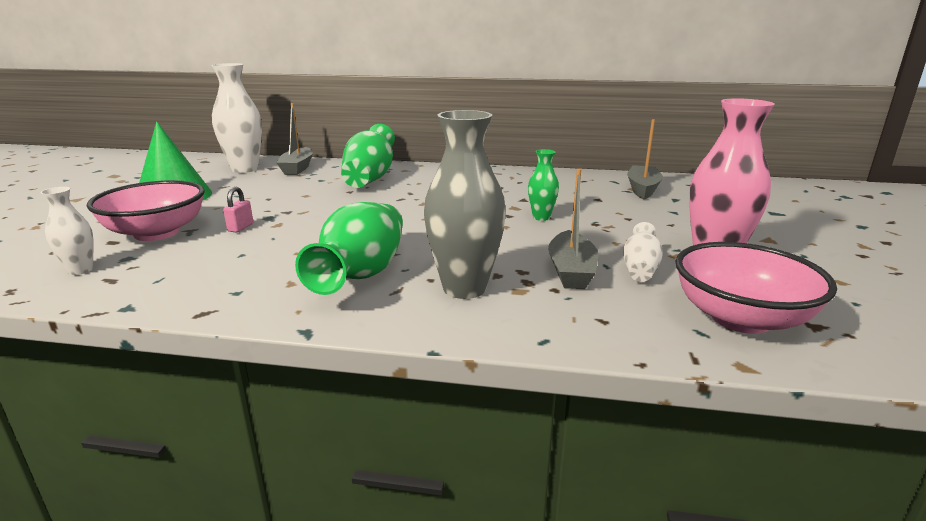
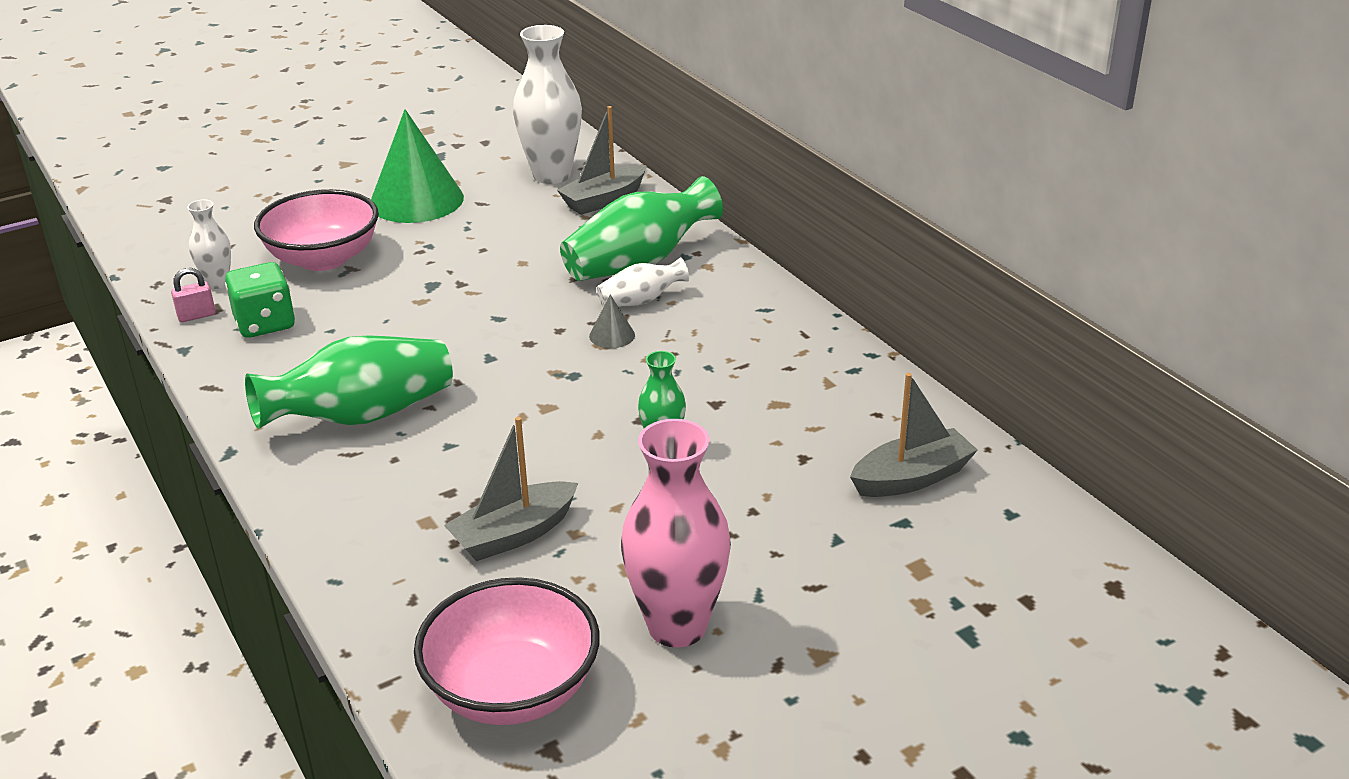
camera: 50 degrees right, 10 degrees up
(177, 270) = (265, 324): none -> green dice
(240, 227) = (388, 288): pink padlock -> pink padlock (196, 316)
(420, 199) = (612, 335): none -> grey cone
(464, 288) = (395, 488): grey vase -> none
(640, 268) = (578, 578): white vase -> white vase (641, 301)

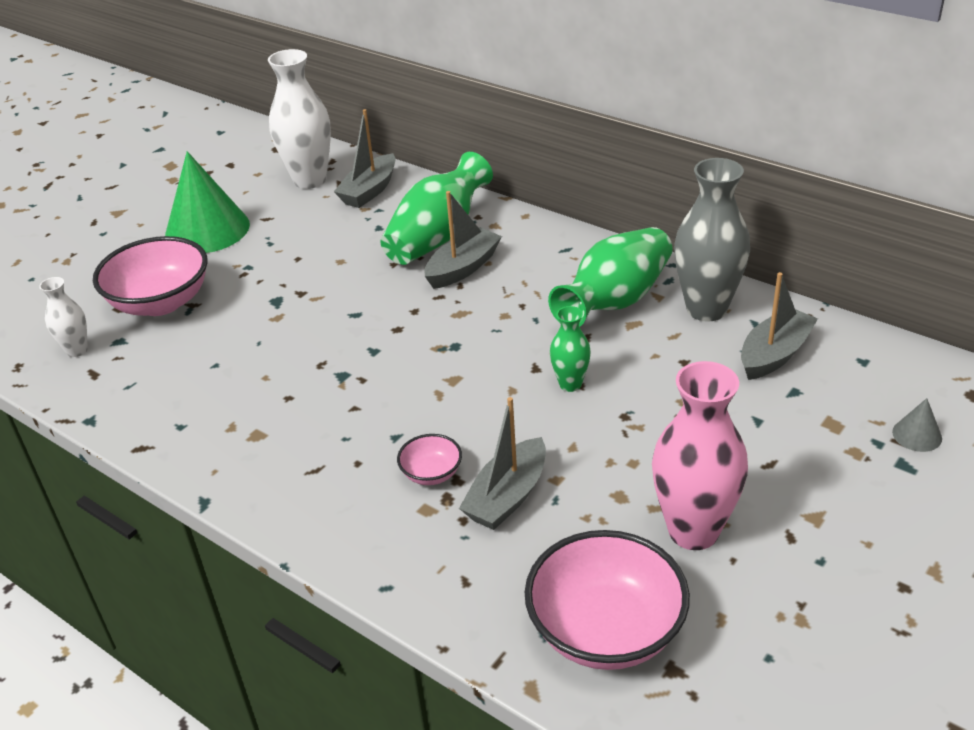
camera: 20 degrees left, 5 degrees up
(196, 316) = (79, 386): pink padlock -> none
(265, 324) = (150, 375): green dice -> none
(362, 416) = (300, 433): green vase -> green vase (615, 301)
(456, 490) = (431, 473): none -> pink bowl
(612, 335) = (461, 303): grey cone -> grey cone (917, 435)
(641, 301) = (463, 268): white vase -> grey boat
(872, 410) = (706, 309): none -> grey vase

